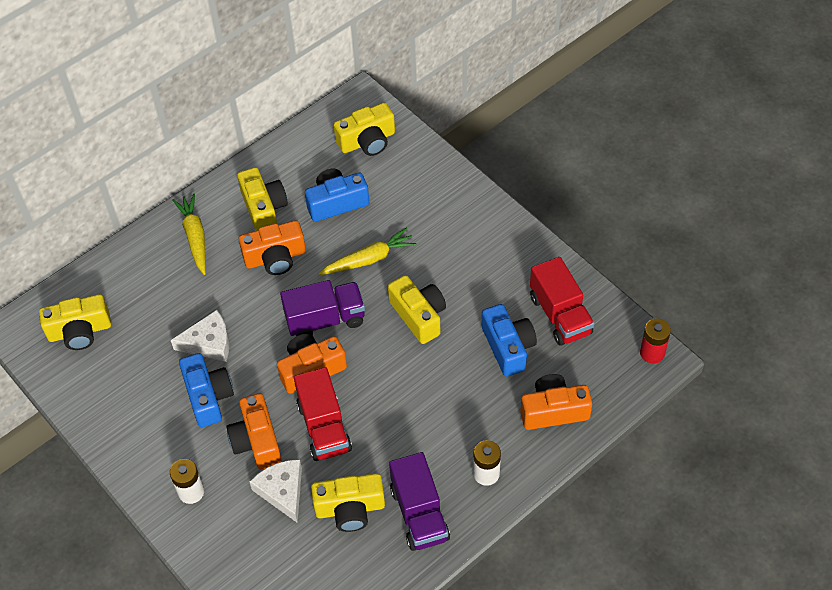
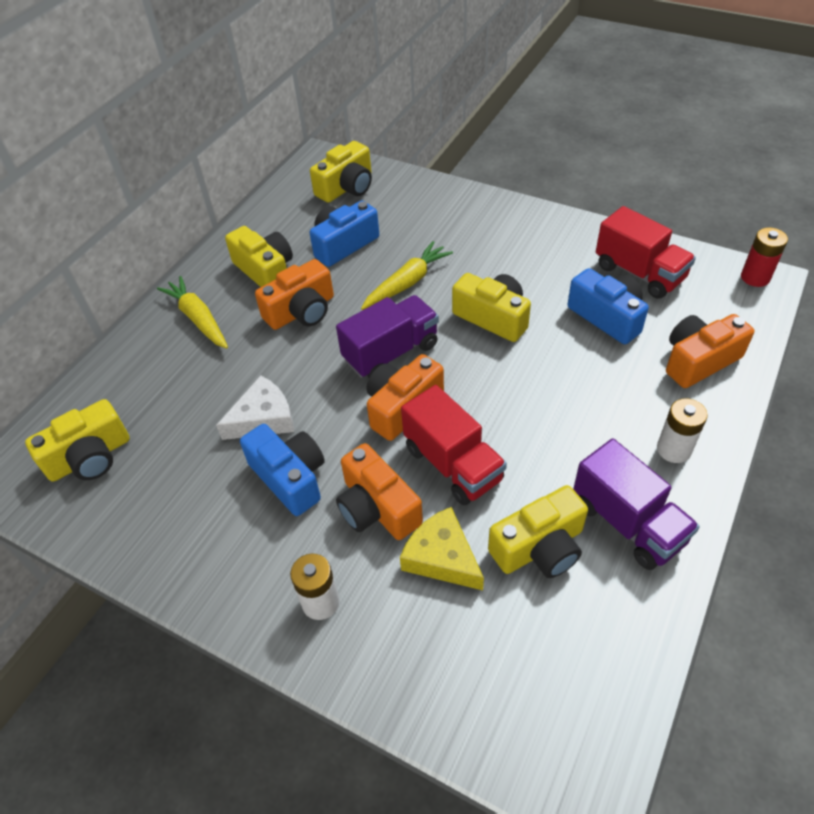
camera: 20 degrees left, 5 degrees down
(282, 491) = (442, 557): white cheese -> yellow cheese

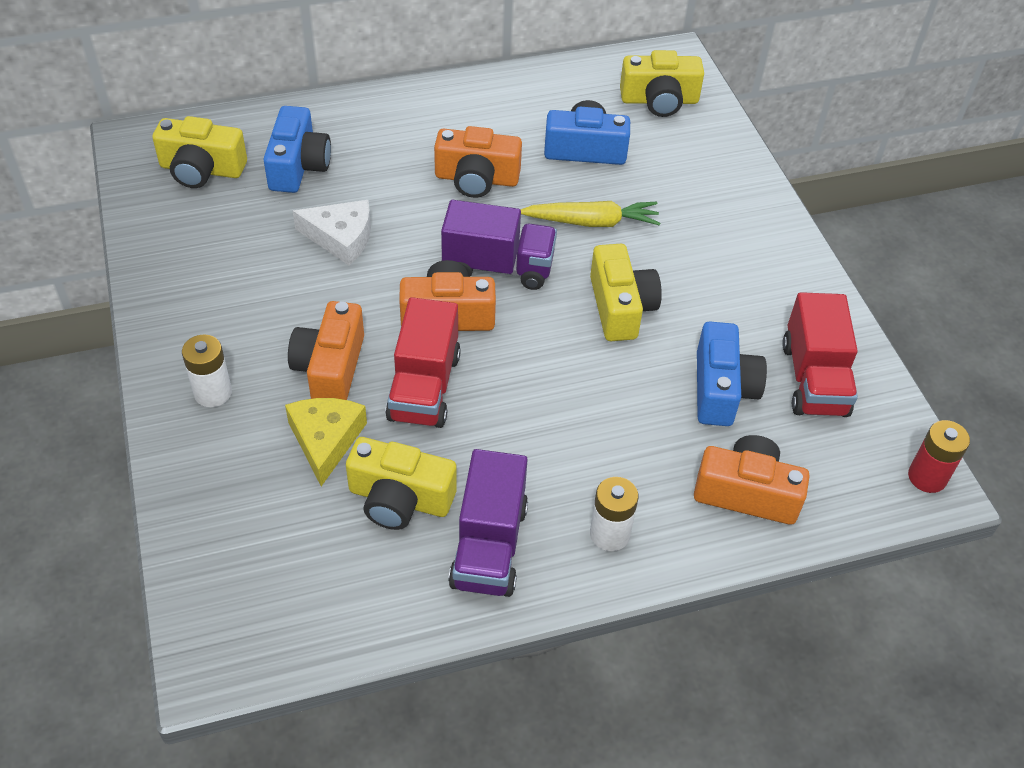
camera: 40 degrees right, 0 degrees up
(198, 319) = (395, 124): yellow carrot -> none
(265, 271) = (494, 124): yellow camera -> none
(290, 477) = (303, 295): blue camera -> blue camera (298, 166)

